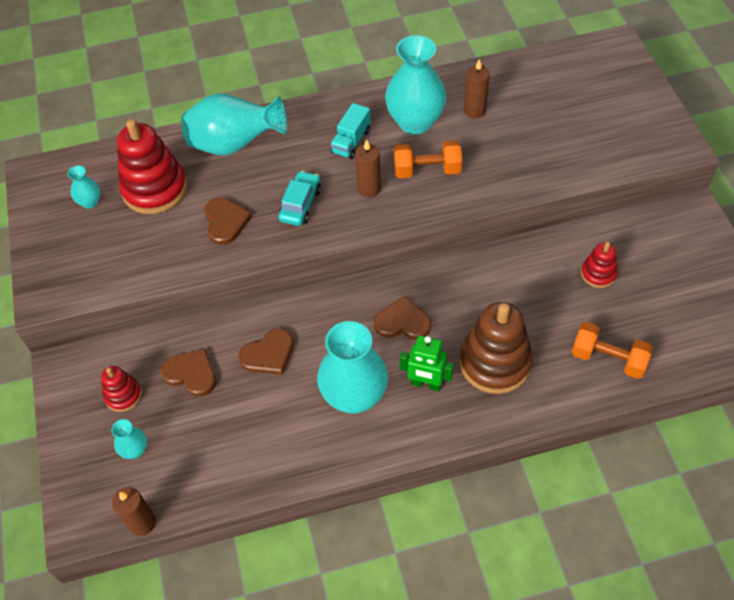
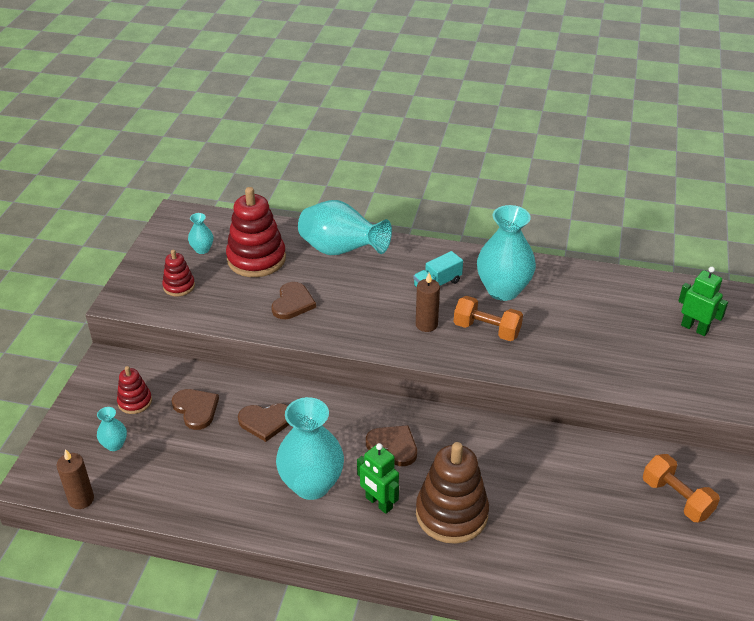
camera: 25 degrees right, 15 degrees down
(300, 204) = (361, 314): turquoise car -> none
(474, 111) = (562, 300): brown candle -> none
(598, 273) = (600, 484): red stacking toy -> red stacking toy (179, 286)
(601, 91) = (694, 328): none -> green robot
(608, 359) = (560, 558): orange dumbbell -> orange dumbbell (676, 498)

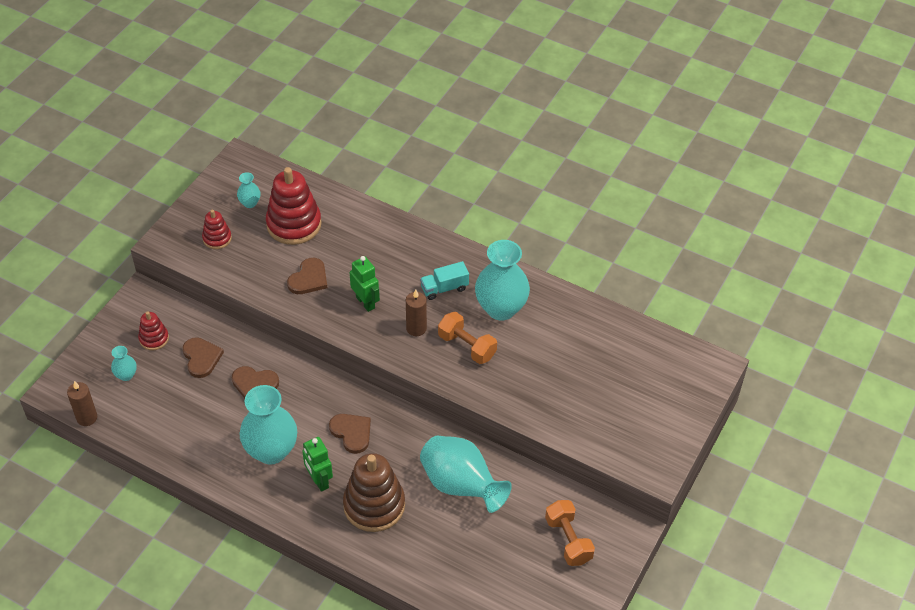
camera: 15 degrees right, 10 degrees up
(341, 251) = (372, 233): turquoise vase -> turquoise vase (461, 486)
(694, 328) = (656, 389): green robot -> green robot (365, 302)

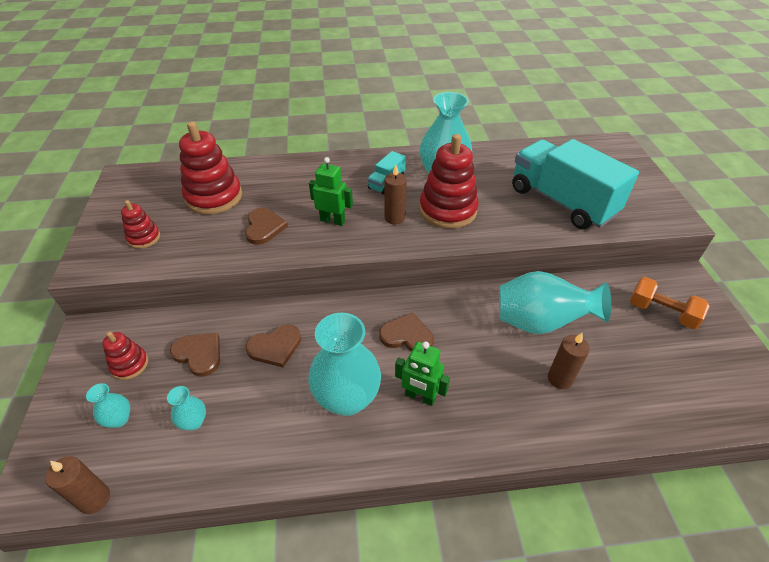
camera: 35 degrees left, 5 degrees down
(250, 203) = (157, 200): turquoise vase -> turquoise vase (193, 422)
(374, 505) = (491, 386): brown stacking toy -> none
(427, 532) = (560, 379): none -> brown candle
(467, 346) = (447, 210): orange dumbbell -> red stacking toy
(574, 396) = (561, 202): none -> turquoise truck

